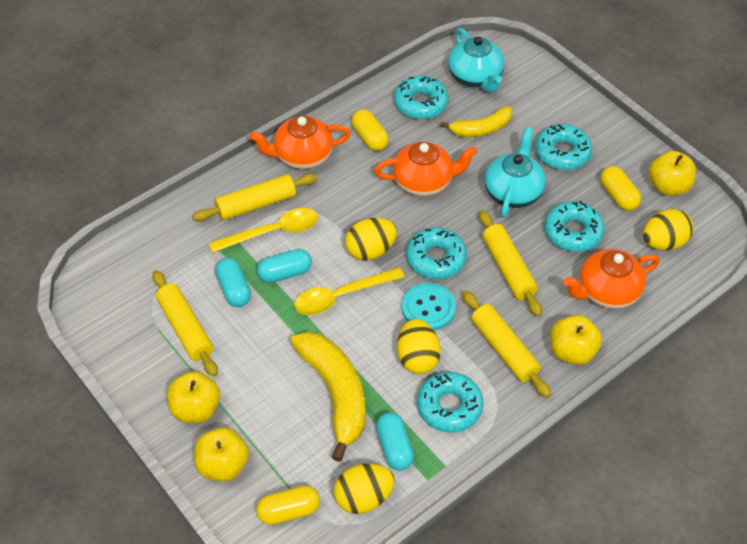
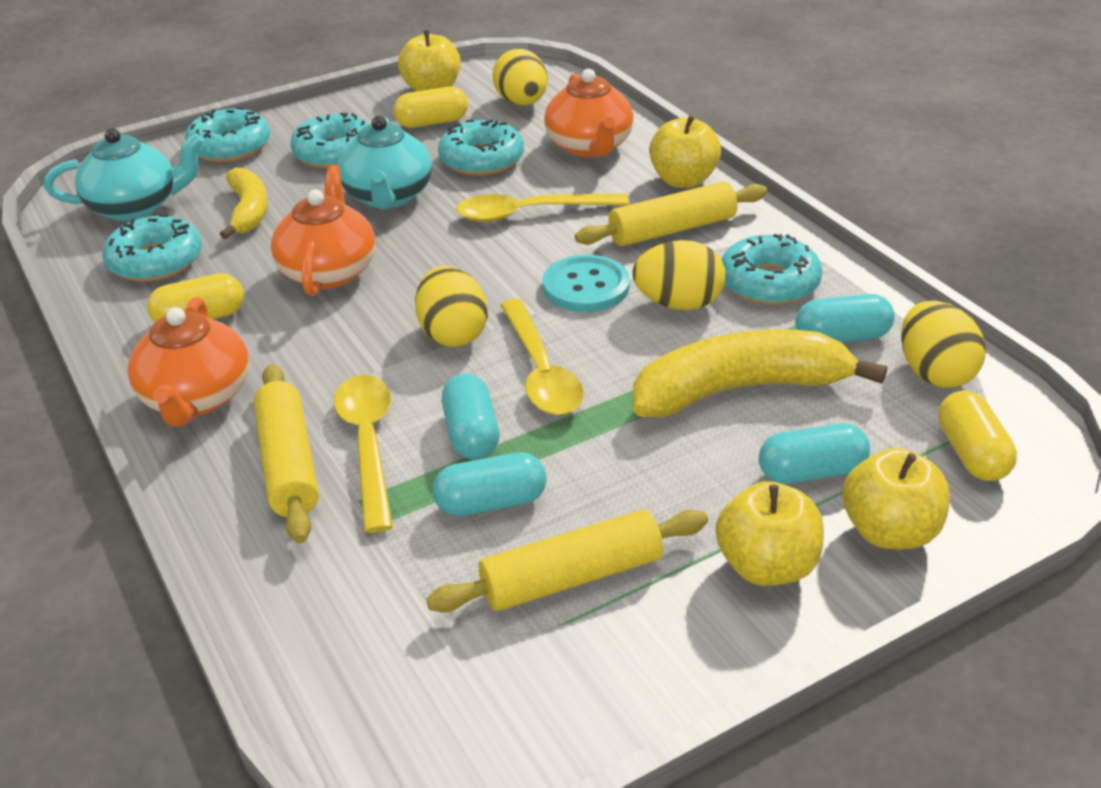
camera: 80 degrees left, 15 degrees down
(267, 429) = (811, 472): none -> turquoise capsule
(436, 258) = (491, 272): turquoise donut -> turquoise donut (230, 147)
(508, 268) = (530, 213): yellow rolling pin -> yellow spoon
(513, 191) = (388, 196): turquoise teapot -> turquoise teapot turned 120 degrees counterclockwise

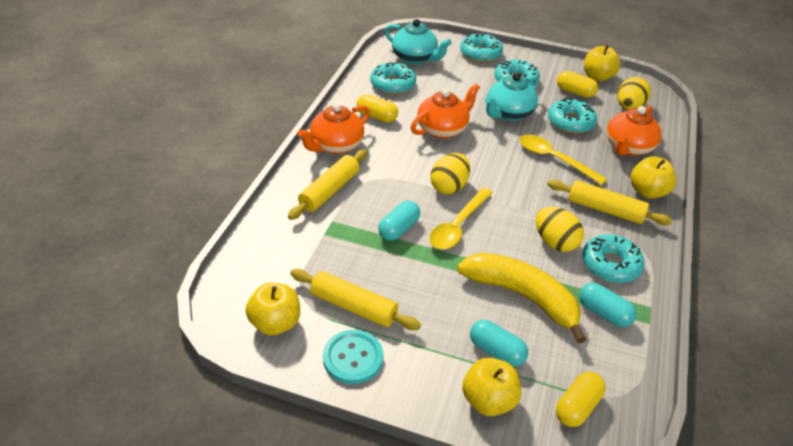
camera: 45 degrees right, 5 degrees up
(248, 211) = (449, 85): yellow banana -> none
(368, 445) = (361, 204): yellow spoon -> none
(491, 503) = (368, 258): turquoise capsule -> none
(586, 287) = (528, 206): turquoise button -> turquoise button (353, 358)
(767, 566) = (422, 366): yellow apple -> yellow apple (275, 323)
(934, 373) = (621, 362): yellow egg -> none

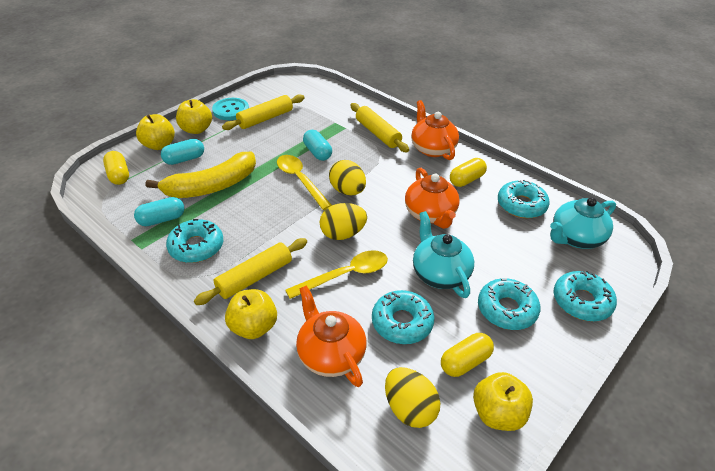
camera: 115 degrees right, 0 degrees up
(275, 323) = (276, 93): yellow apple -> yellow apple (196, 129)
(555, 242) = (244, 225): yellow egg -> yellow egg (343, 234)

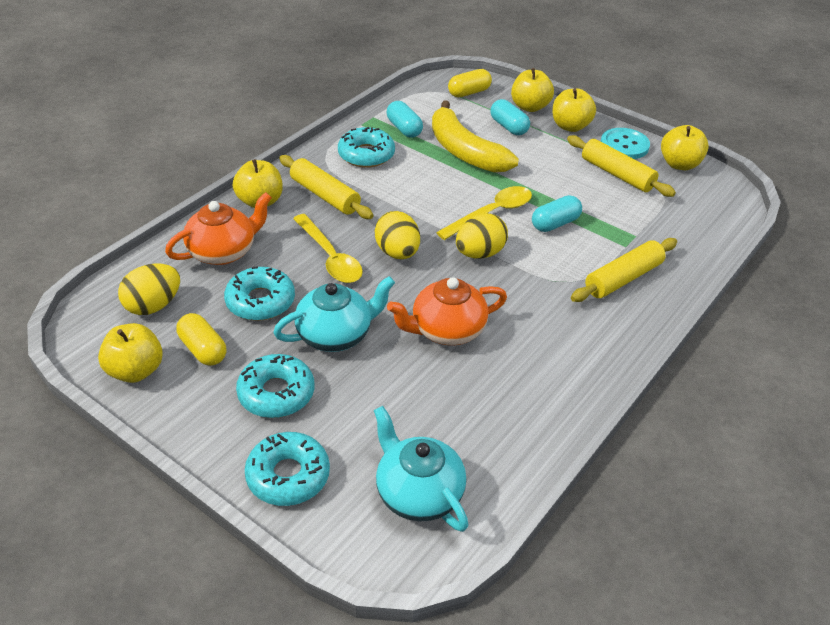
camera: 85 degrees right, 0 degrees up
(261, 93) = (679, 164): none -> yellow apple
(432, 148) = (605, 337): orange teapot -> none
(466, 180) = (534, 373): yellow capsule -> none
(521, 205) = (486, 434): turquoise donut -> none

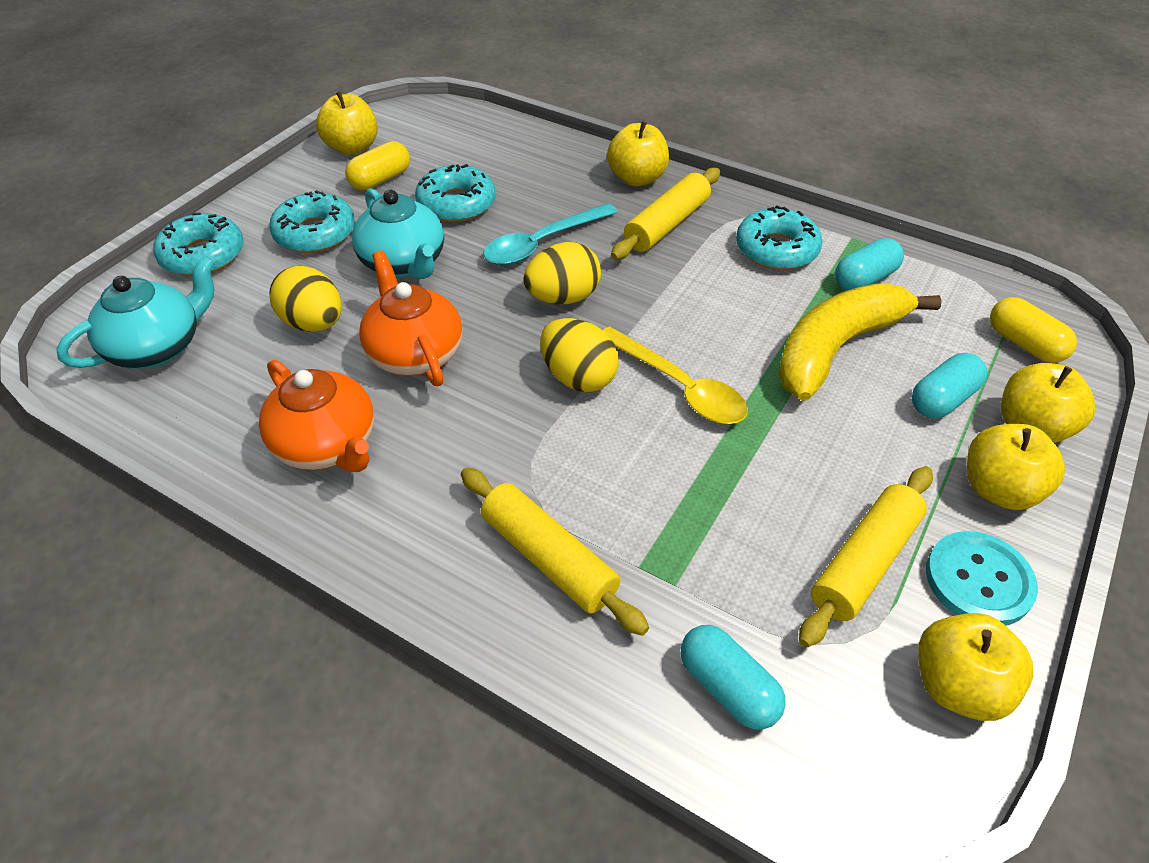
camera: 85 degrees right, 5 degrees up
(153, 305) = (444, 141): yellow egg -> yellow egg (314, 323)
(223, 251) = (537, 168): orange teapot -> orange teapot (327, 445)
(330, 257) = (542, 243): yellow spoon -> turquoise spoon
(555, 223) = (676, 465): turquoise capsule -> turquoise capsule (728, 687)

